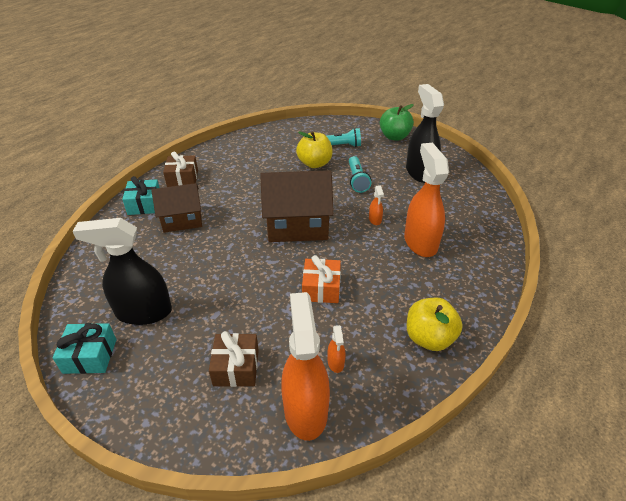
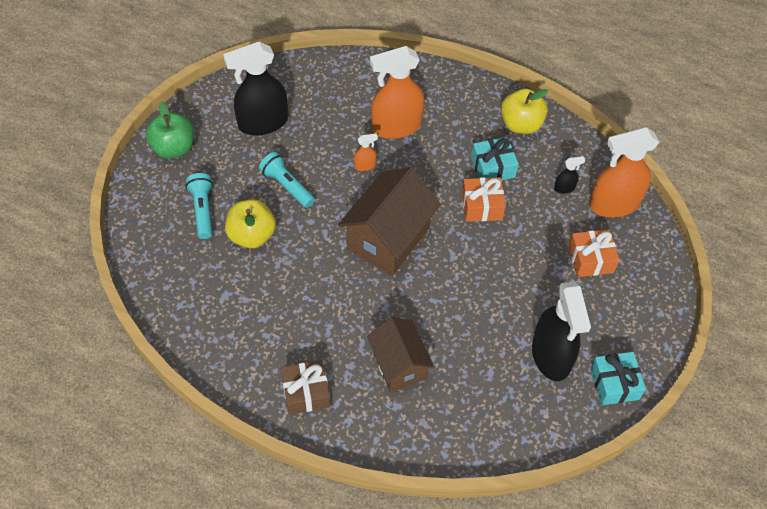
camera: 100 degrees left, 15 degrees up
(144, 204) = (373, 422): turquoise gift -> turquoise gift (493, 167)
(236, 367) = (590, 259): brown gift -> orange gift
(297, 226) = (388, 238): brown house -> brown house turned 45 degrees clockwise
(336, 362) = (564, 188): orange spray bottle -> black spray bottle
(357, 180) = (287, 186): turquoise flashlight -> turquoise flashlight turned 120 degrees counterclockwise

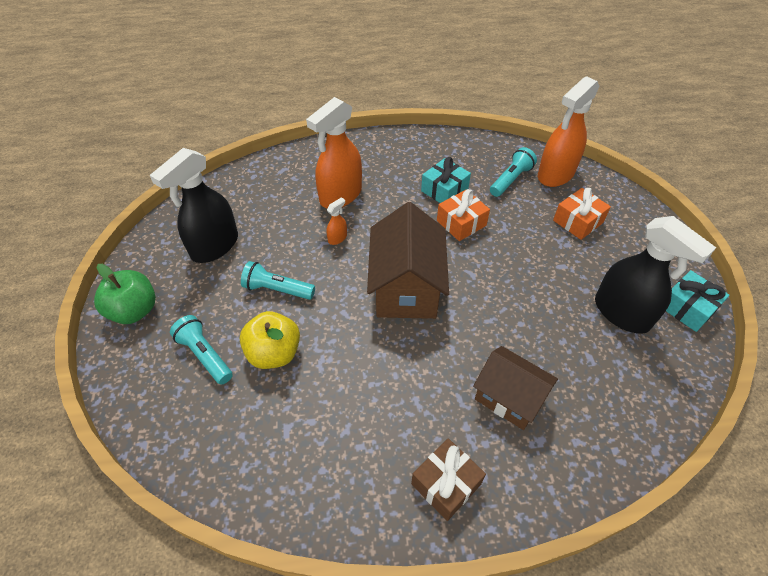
camera: 30 degrees left, 5 degrees down
(521, 124) = (438, 151): yellow apple -> none
(564, 188) = (511, 180): black spray bottle -> turquoise flashlight

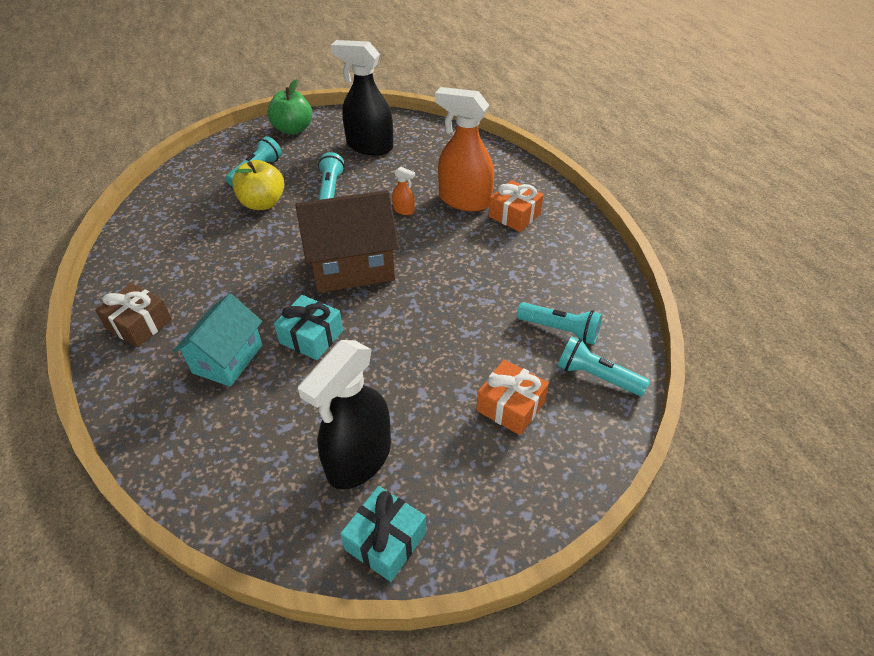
camera: 75 degrees right, 5 degrees down
(444, 190) = (509, 273): turquoise gift -> turquoise gift (311, 337)
(461, 223) = (461, 294): orange gift -> orange gift (514, 215)
(509, 398) = (228, 359): brown house -> turquoise house
(555, 174) = (596, 376): orange spray bottle -> turquoise flashlight

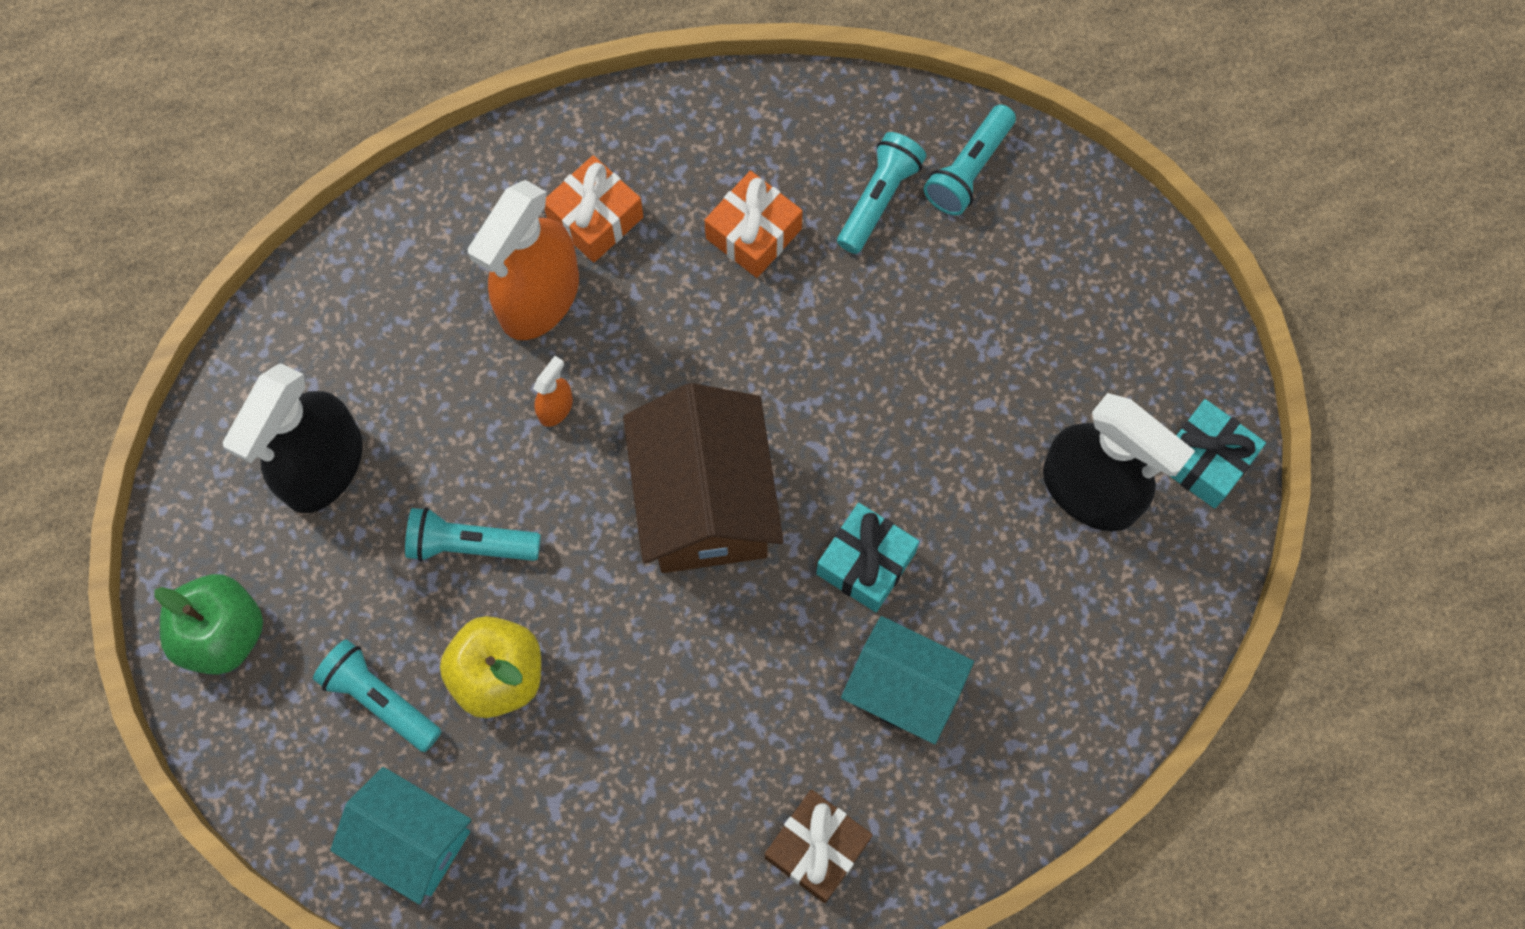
camera: 85 degrees left, 25 degrees up
(187, 185) = (412, 840): none -> turquoise house
(510, 406) = (1014, 290): orange gift -> orange gift (753, 234)

